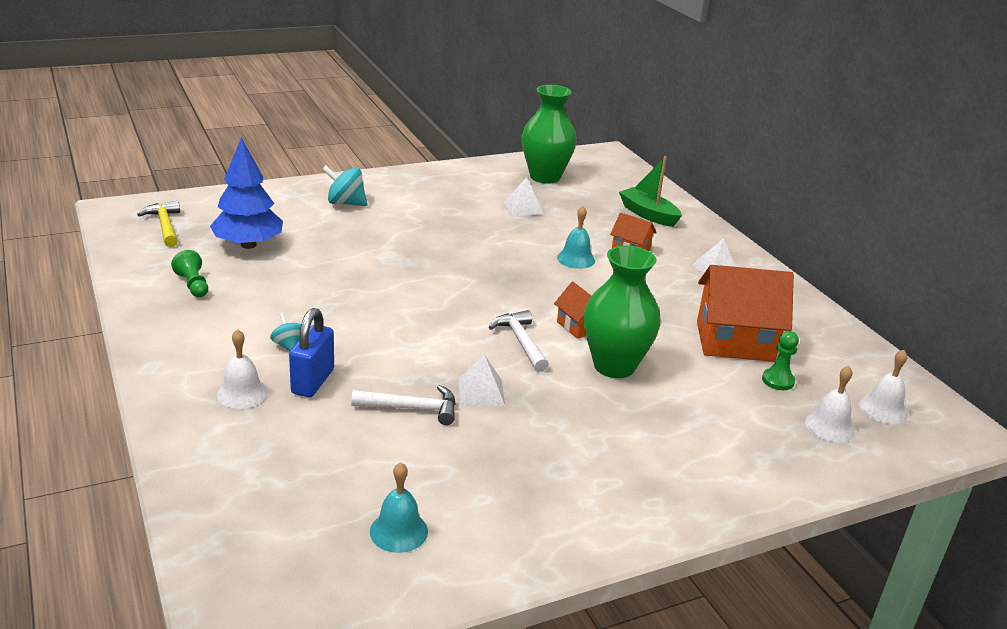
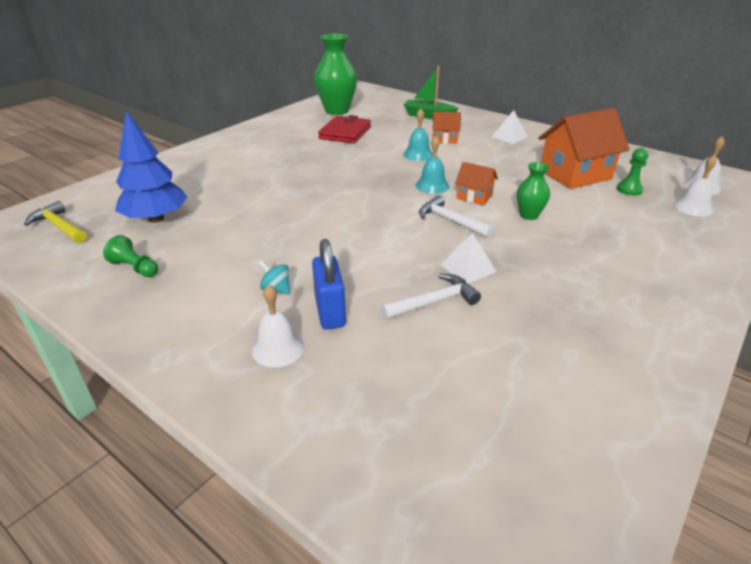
camera: 25 degrees left, 5 degrees up
(345, 203) = (209, 164): turquoise spinning top -> none
(398, 531) = (548, 416): turquoise bell -> turquoise bell (432, 185)
(523, 208) = (345, 133): white pyramid -> red wallet
(614, 366) = (529, 215): green vase -> green vase, size x0.52

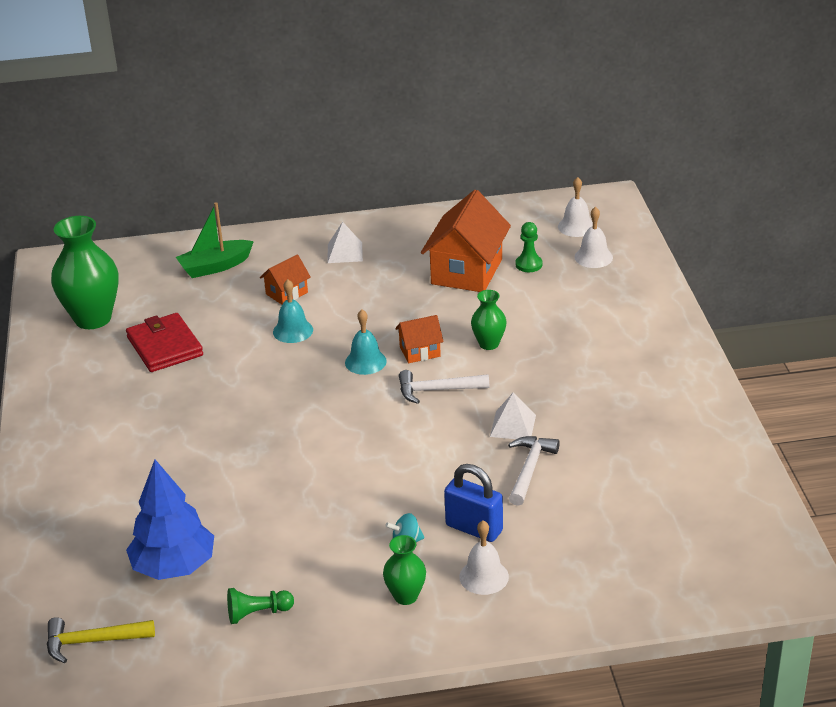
camera: 45 degrees left, 0 degrees up
(213, 321) = (405, 596): none -> green vase

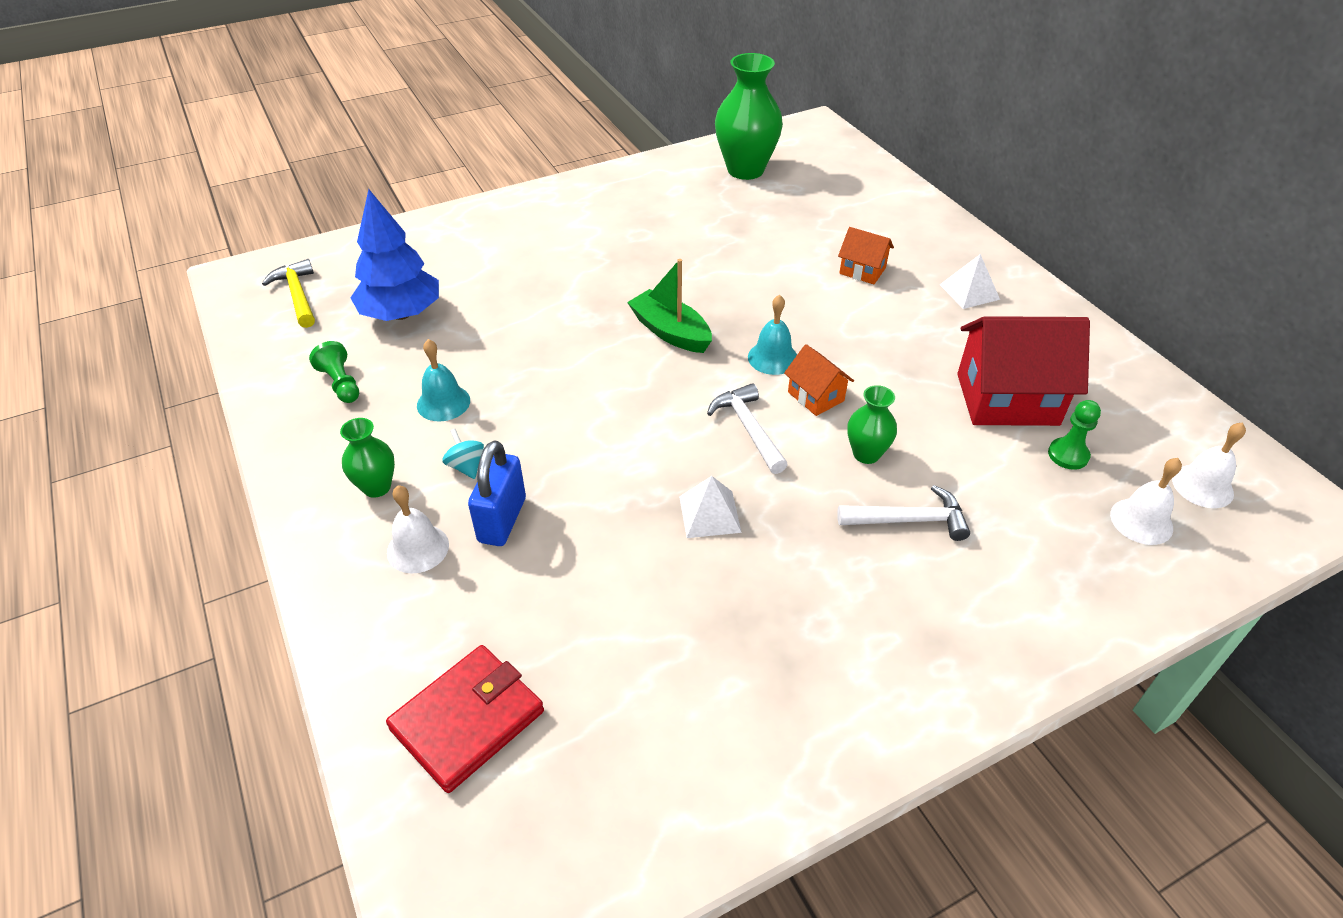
camera: 70 degrees right, 10 degrees up
(165, 346) = (725, 220): red wallet -> red wallet (468, 720)
(215, 266) = (876, 214): green boat -> green boat (670, 332)
(293, 331) = (798, 292): turquoise bell -> turquoise bell (443, 402)
(466, 271) = (1007, 399): orange house -> red house
(529, 469) = (628, 549): white hammer -> white hammer (909, 520)

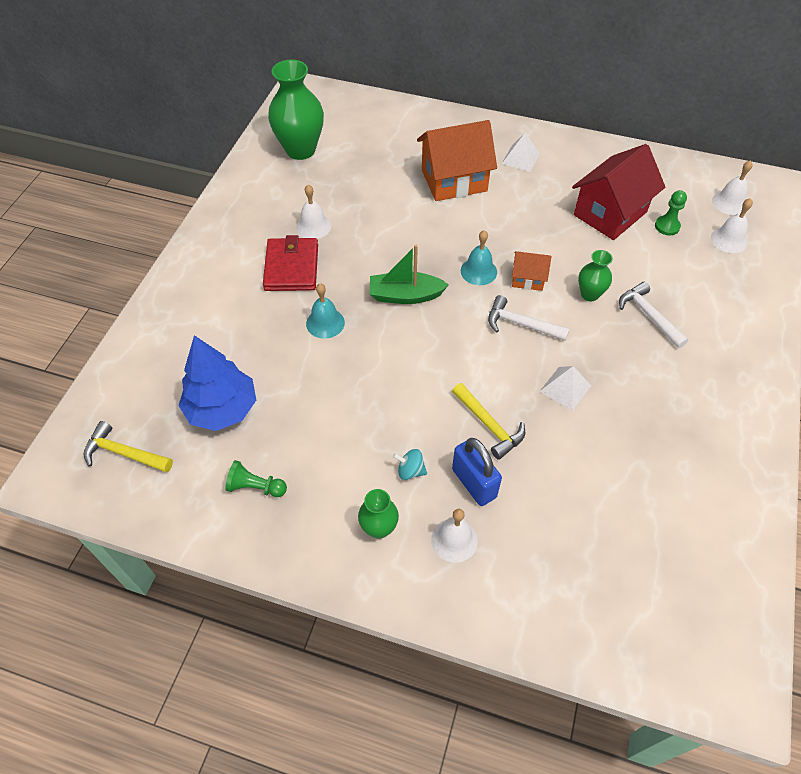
camera: 45 degrees left, 10 degrees up
(443, 402) = (339, 444): turquoise bell -> turquoise bell (325, 323)
(468, 720) = (605, 598): red wallet -> red wallet (291, 267)
(587, 486) = (489, 425): none -> yellow hammer
(669, 232) = (313, 226): none -> white bell
(862, 271) = (454, 180): orange house -> orange house, size x1.99
(909, 520) = (648, 315): white hammer -> white hammer turned 75 degrees counterclockwise

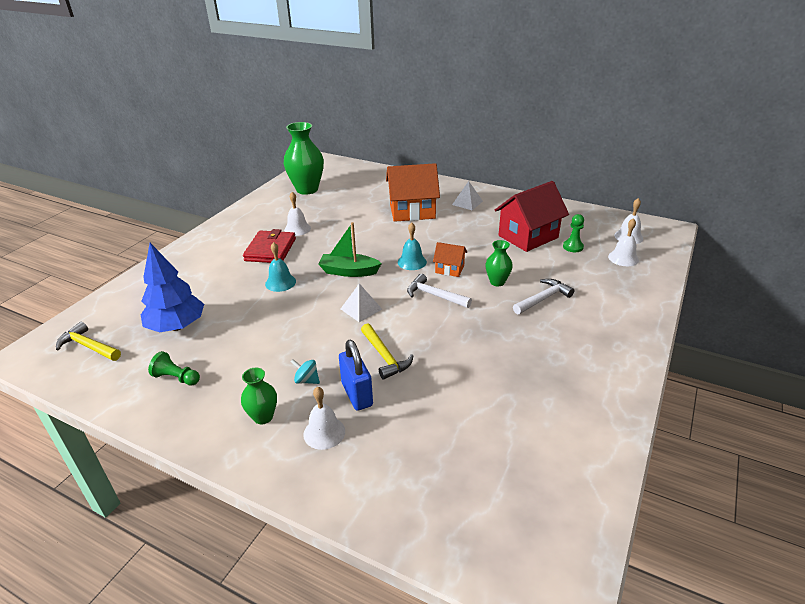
camera: 10 degrees right, 20 degrees down
(565, 388) = (458, 338): white pyramid -> white pyramid (361, 309)
(648, 315) = (543, 298): white hammer -> white hammer turned 75 degrees clockwise

